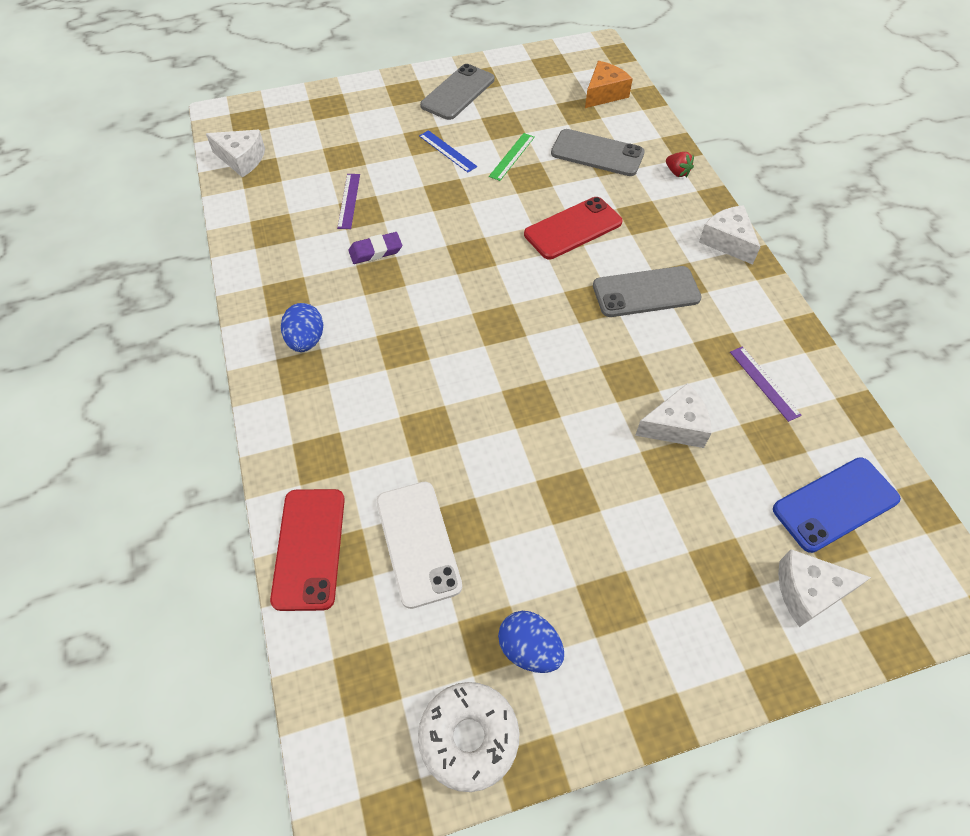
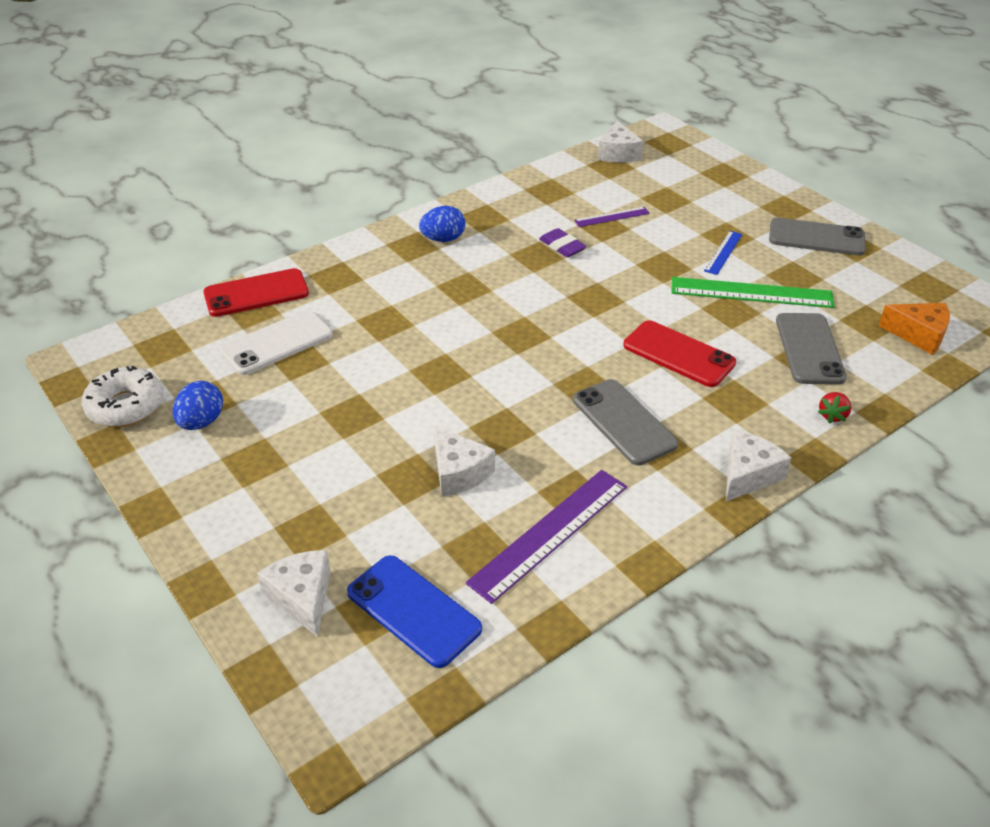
camera: 70 degrees right, 15 degrees down
(512, 156) = (751, 292): green ruler -> green ruler, size x1.88
(764, 383) = (549, 533): purple ruler -> purple ruler, size x1.88

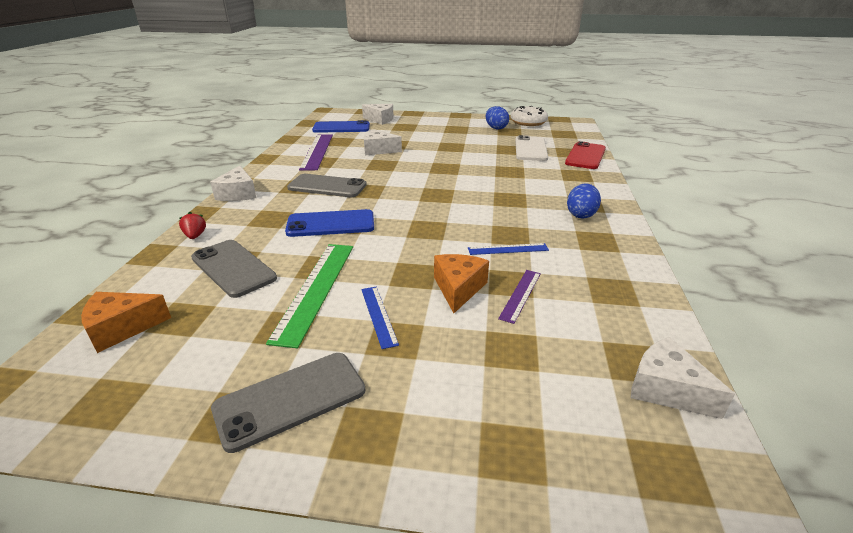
camera: 135 degrees right, 10 degrees down
(562, 246) = (508, 249): purple eraser -> blue ruler
(646, 240) = (458, 288): none -> orange cheese
(678, 354) = (331, 224): red phone -> blue phone
(751, 292) = (316, 289): green ruler -> green ruler turned 45 degrees counterclockwise

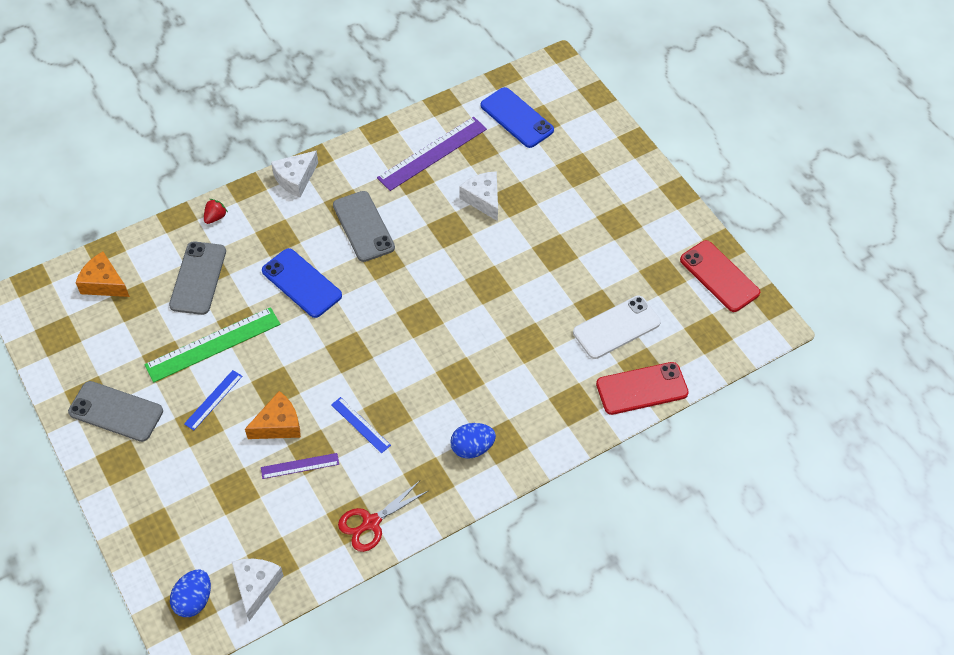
camera: 50 degrees right, 25 degrees up
(380, 120) = (579, 131): white cheese -> none
(496, 128) = (661, 256): blue egg -> blue egg (194, 600)
(528, 122) = (719, 276): white donut -> red phone
(624, 281) = (371, 522): none -> red scissors

